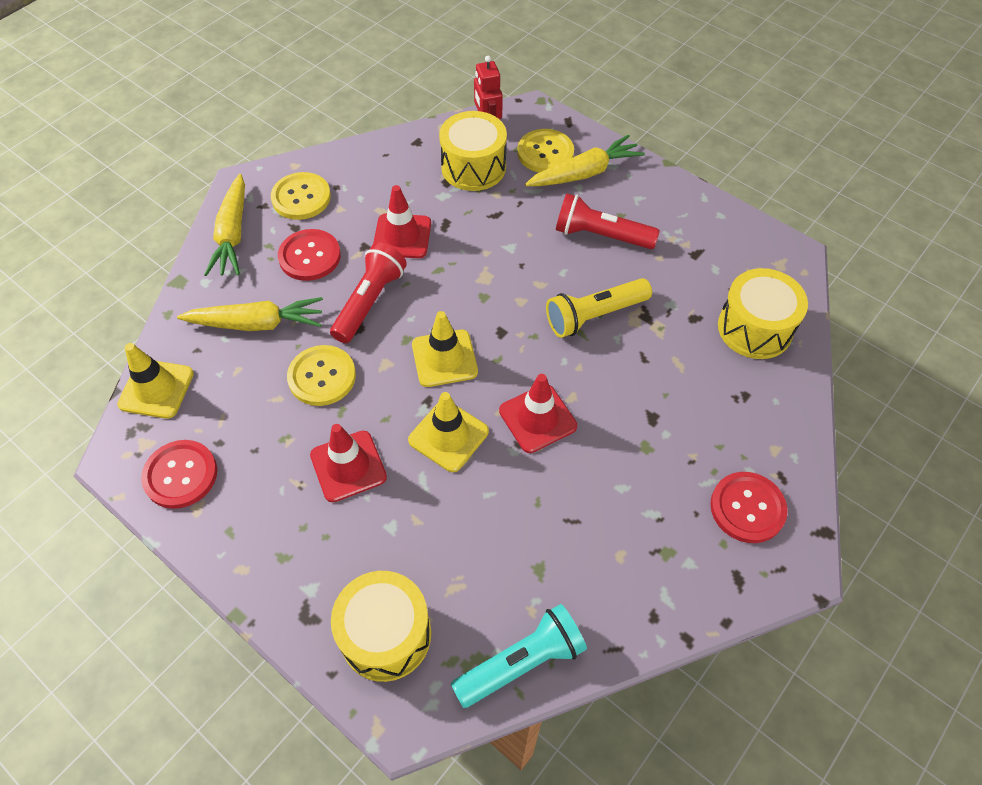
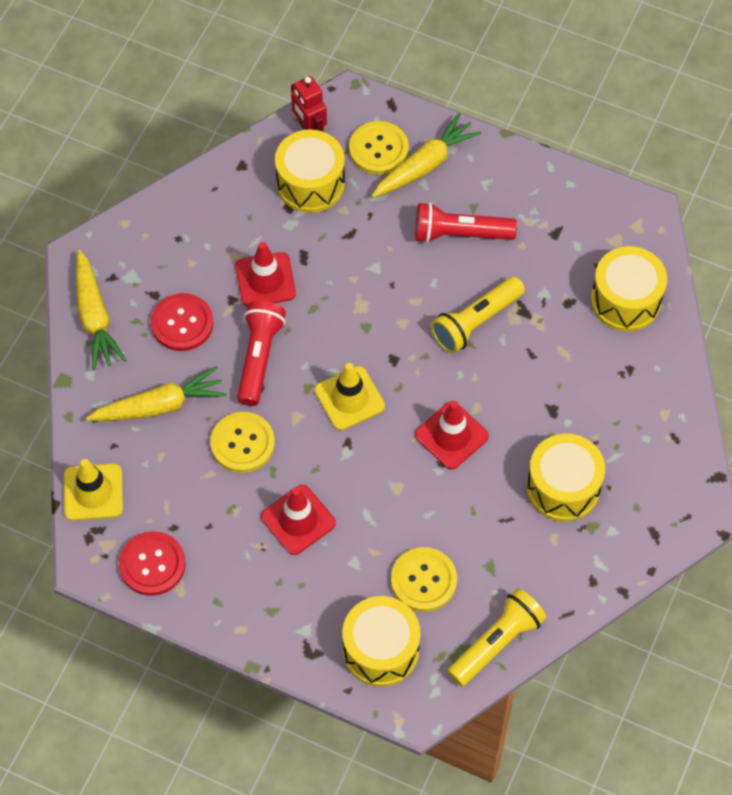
camera: 15 degrees left, 5 degrees up
(301, 197) = (147, 259): yellow button -> yellow button (423, 580)
(448, 436) = (377, 471): yellow traffic cone -> none
(522, 662) = (497, 642): turquoise flashlight -> yellow flashlight
(644, 501) = (563, 487): none -> yellow drum
(747, 508) = (650, 472): red button -> none

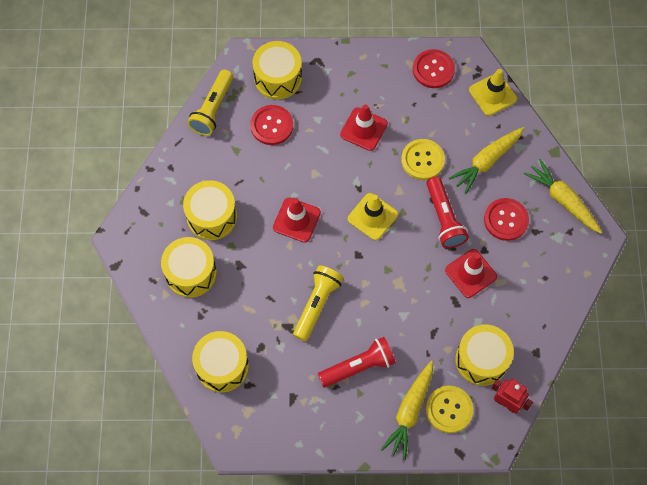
camera: 155 degrees right, 5 degrees up
(423, 580) = (272, 126): yellow button -> red button
(620, 426) = (191, 273): none -> yellow drum

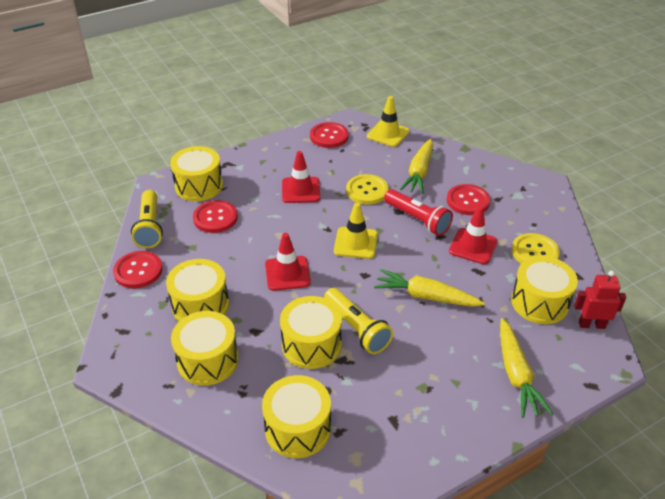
camera: 30 degrees left, 25 degrees down
(181, 155) = (138, 271): none -> red button
(274, 300) = (311, 344): none -> yellow drum
(317, 304) = (357, 329): yellow flashlight -> yellow flashlight turned 150 degrees clockwise
(359, 367) = (437, 360): red flashlight -> none
(449, 409) = (549, 354): yellow button -> yellow button (535, 252)
(563, 200) = (499, 172): yellow carrot -> yellow carrot (426, 296)

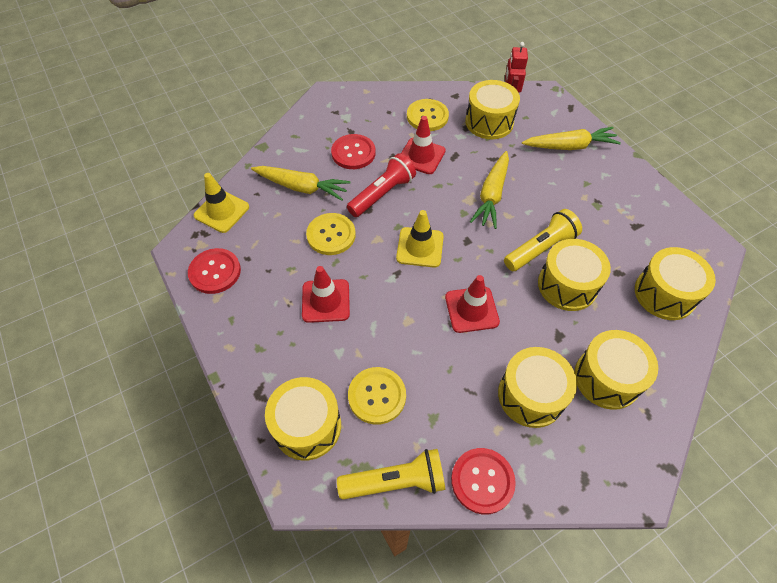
camera: 90 degrees left, 15 degrees up
(215, 218) = (377, 396): red button -> yellow button

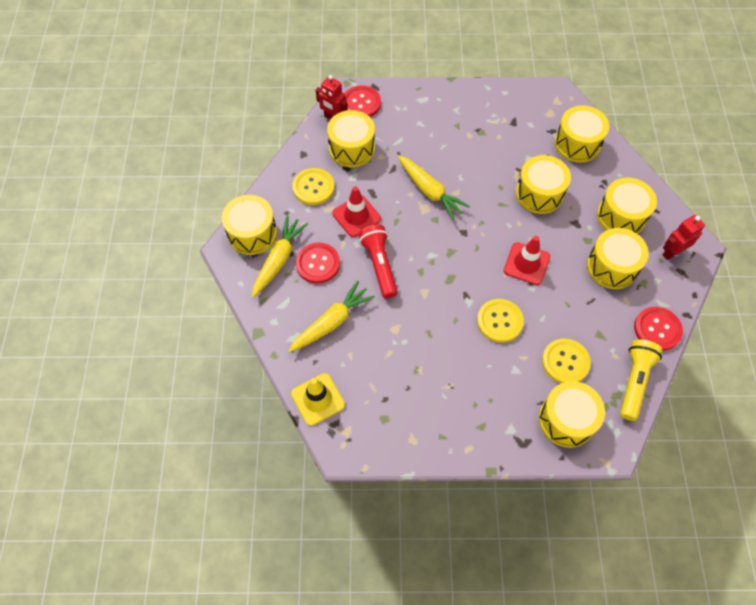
camera: 60 degrees left, 5 degrees up
(215, 272) = (385, 431): red button -> red button (361, 103)
(326, 301) = (463, 358): red traffic cone -> none
(331, 235) = (399, 324): yellow button -> yellow button (499, 321)
(352, 101) = (252, 233): none -> yellow drum
(420, 247) = (451, 267): yellow traffic cone -> none
(540, 249) = (499, 190): yellow flashlight -> none
(569, 146) = (414, 113): yellow carrot -> yellow carrot (279, 260)
(603, 457) = (672, 252): none -> red robot

